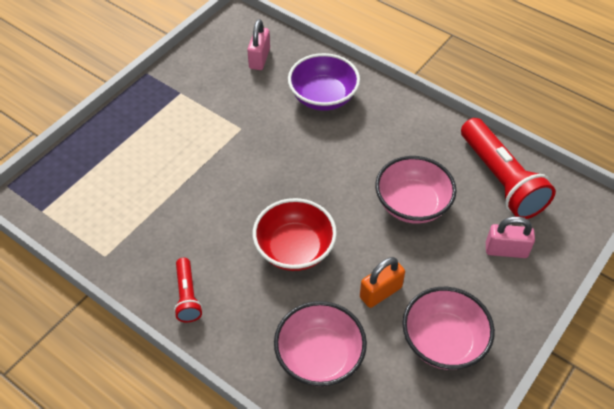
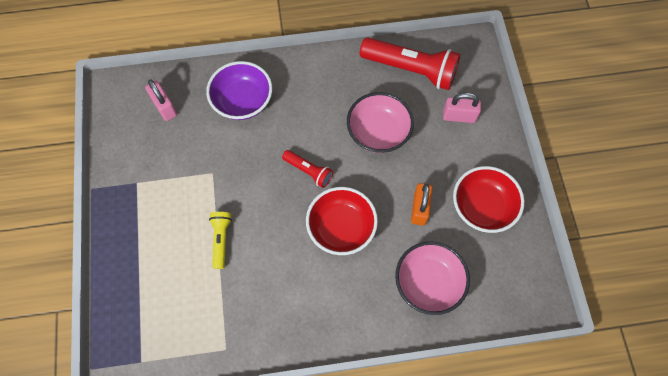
camera: 45 degrees left, 15 degrees up
(187, 296) = (310, 322): red flashlight -> red flashlight (308, 171)
(192, 179) = (221, 240): none -> yellow flashlight
(443, 341) = (482, 207): pink bowl -> red bowl
(506, 250) = (459, 116): pink padlock -> pink padlock turned 45 degrees clockwise

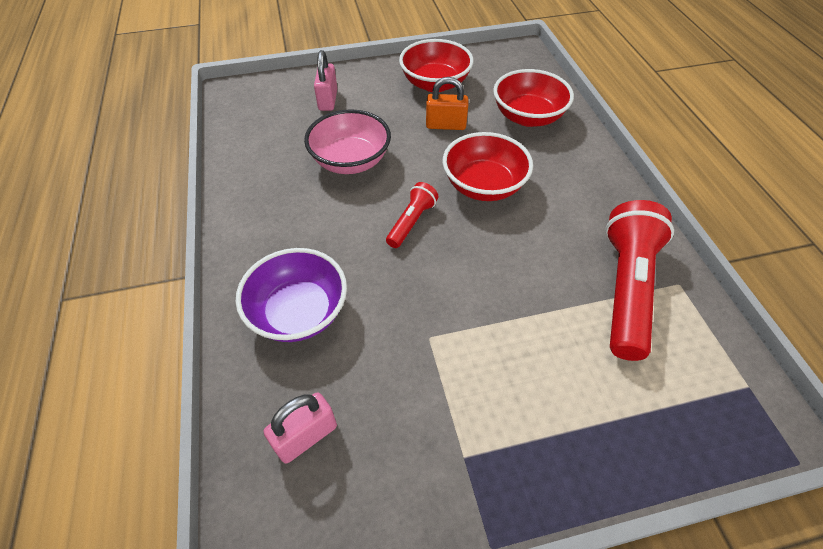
camera: 95 degrees left, 15 degrees down
(221, 240) = (534, 309): yellow flashlight -> none
(411, 70) = (261, 137): red flashlight -> red flashlight (626, 289)
(428, 283) = (528, 117): pink bowl -> red bowl

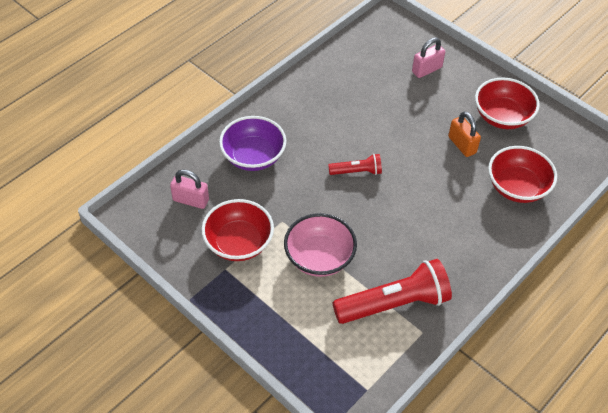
camera: 55 degrees right, 0 degrees up
(351, 161) = (381, 114): pink bowl -> pink bowl (319, 257)
(483, 186) = (420, 193): red bowl -> red bowl (238, 243)

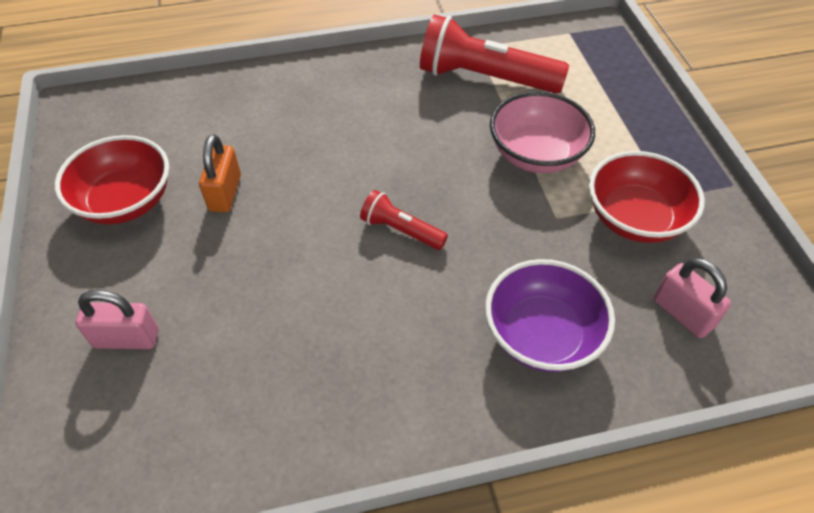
camera: 145 degrees left, 0 degrees up
(517, 187) = (226, 115): red bowl -> none

